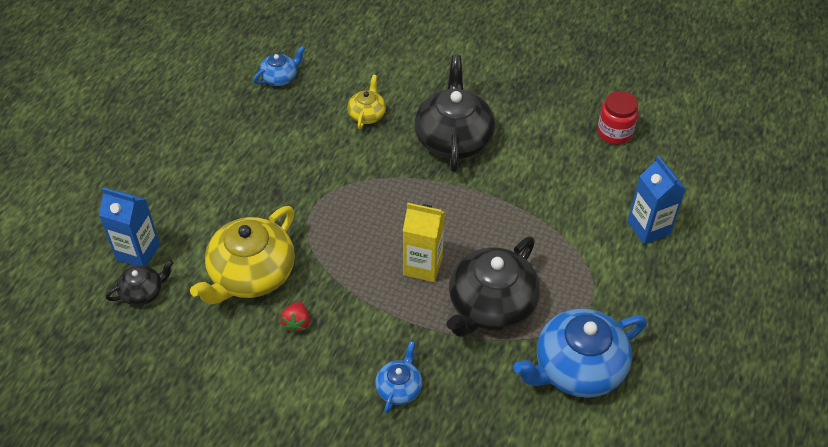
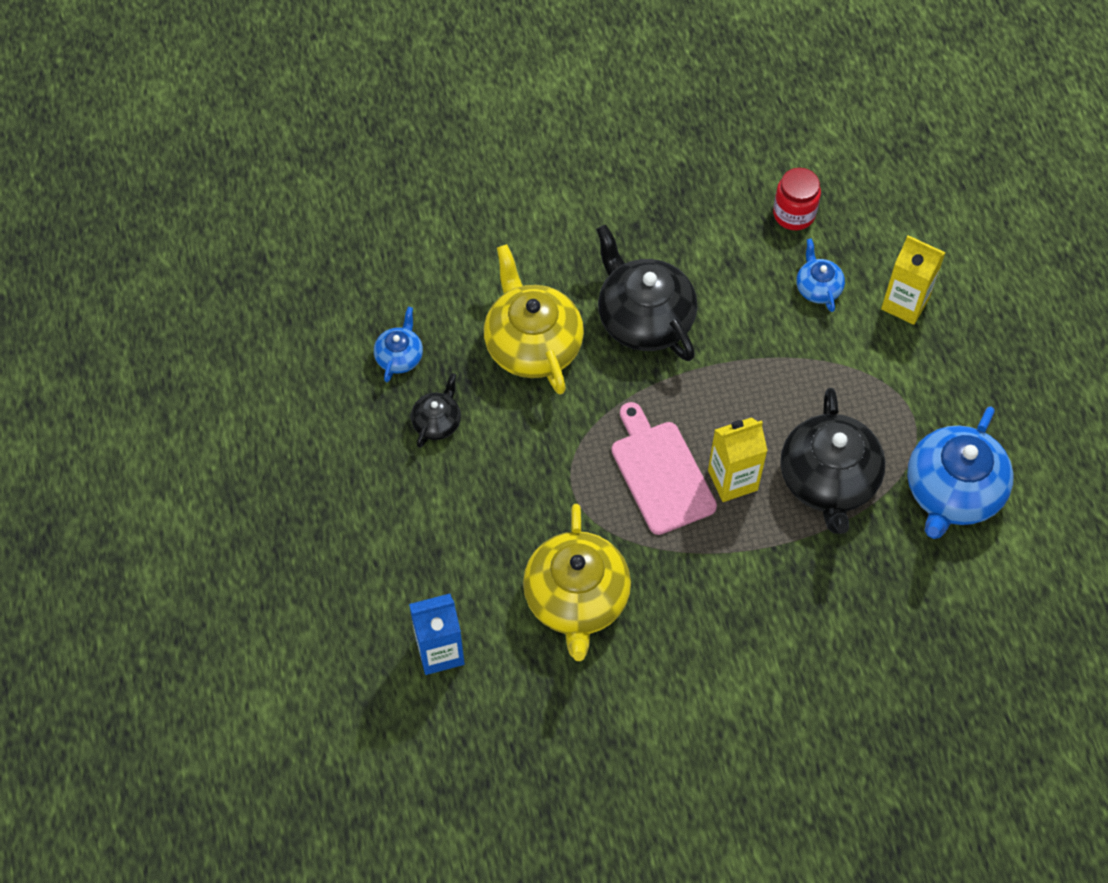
camera: 35 degrees left, 10 degrees up
(143, 292) = (486, 689): black teapot -> black teapot (437, 422)
(296, 323) = (666, 619): red strawberry -> none
(367, 114) = (532, 344): yellow teapot -> yellow teapot, size x2.02
(378, 233) = (660, 473): none -> pink cutting board
(399, 388) = (815, 618): blue teapot -> blue teapot (818, 288)
(648, 228) = (905, 303): blue carton -> yellow carton

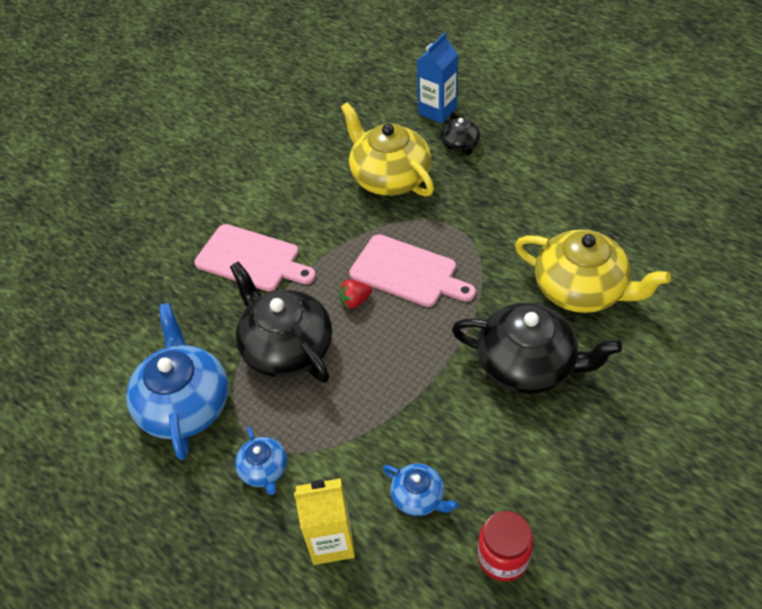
camera: 145 degrees right, 10 degrees down
(399, 356) = (651, 221): blue teapot -> blue teapot (264, 470)
(437, 422) = (579, 204): black teapot -> black teapot (460, 145)
(732, 480) = (355, 301): yellow carton -> red strawberry
(794, 603) = (252, 259): none -> pink cutting board

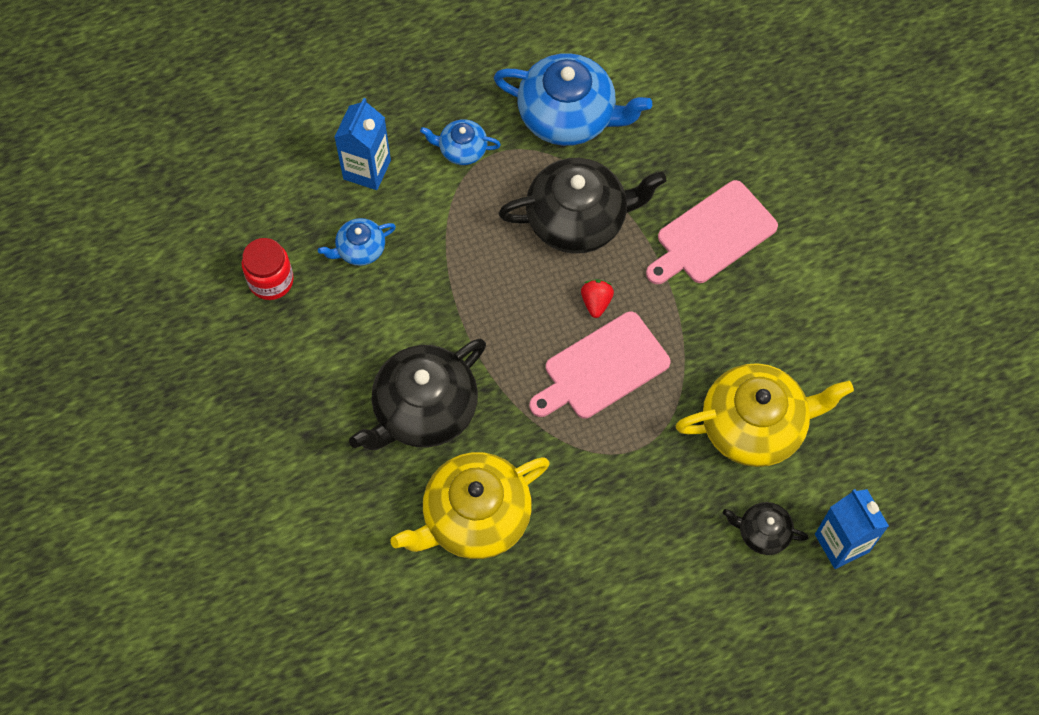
camera: 115 degrees right, 15 degrees up
(331, 541) = (367, 170): yellow carton -> blue carton

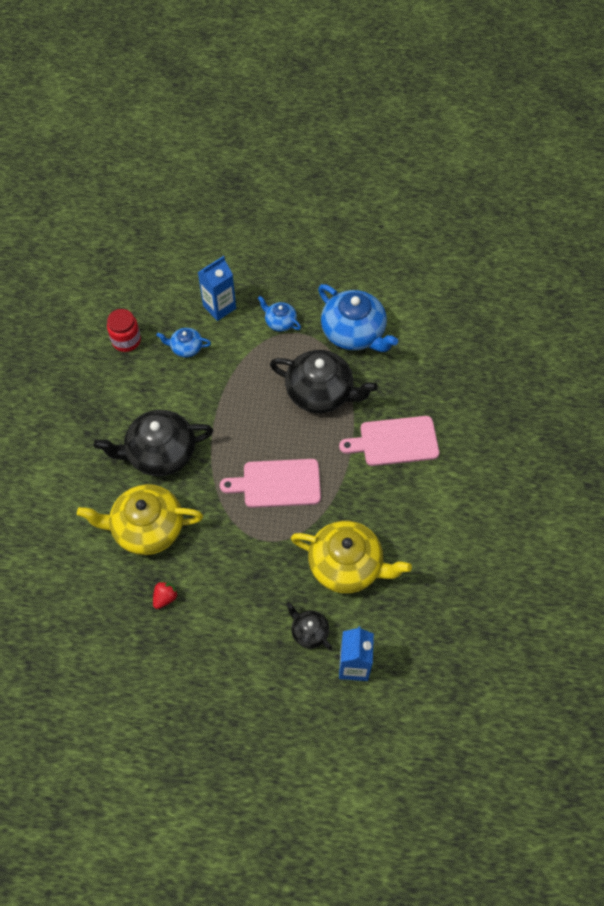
camera: 30 degrees right, 5 degrees down
(596, 302) = (299, 444): red strawberry -> red strawberry (165, 598)

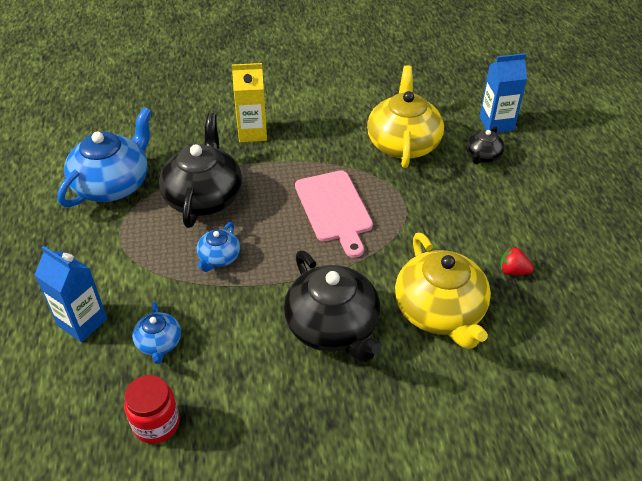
camera: 105 degrees left, 15 degrees down
(280, 322) = (103, 253): blue teapot -> blue teapot (219, 257)
(394, 441) = (252, 133): pink cutting board -> yellow carton

